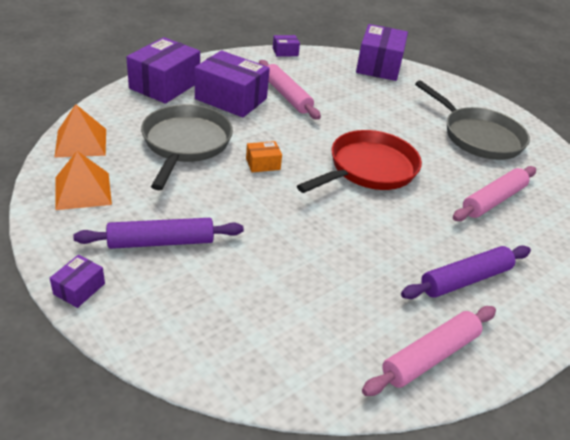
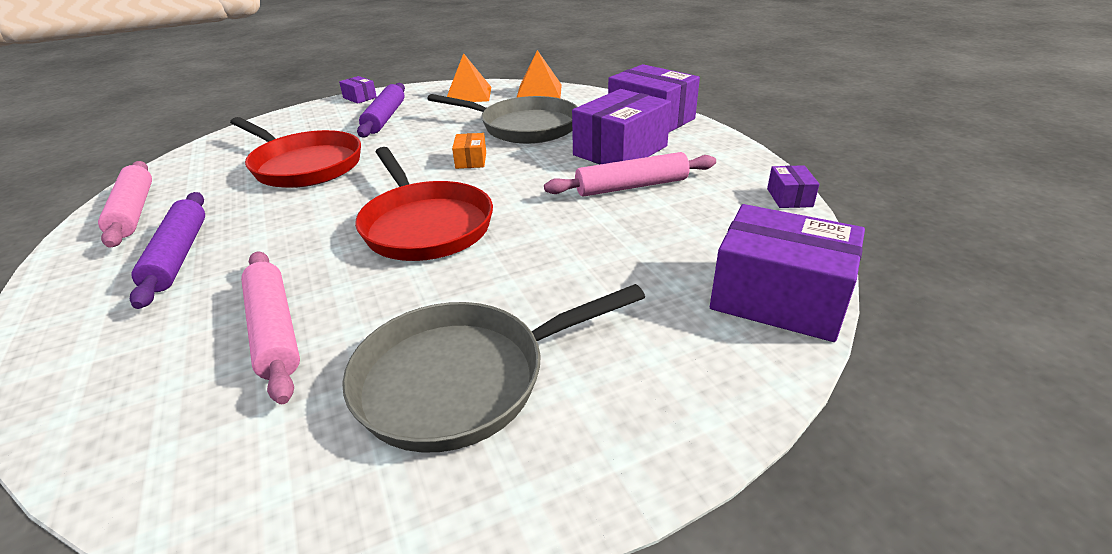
camera: 110 degrees right, 5 degrees down
(298, 266) = (304, 165): none -> red pan

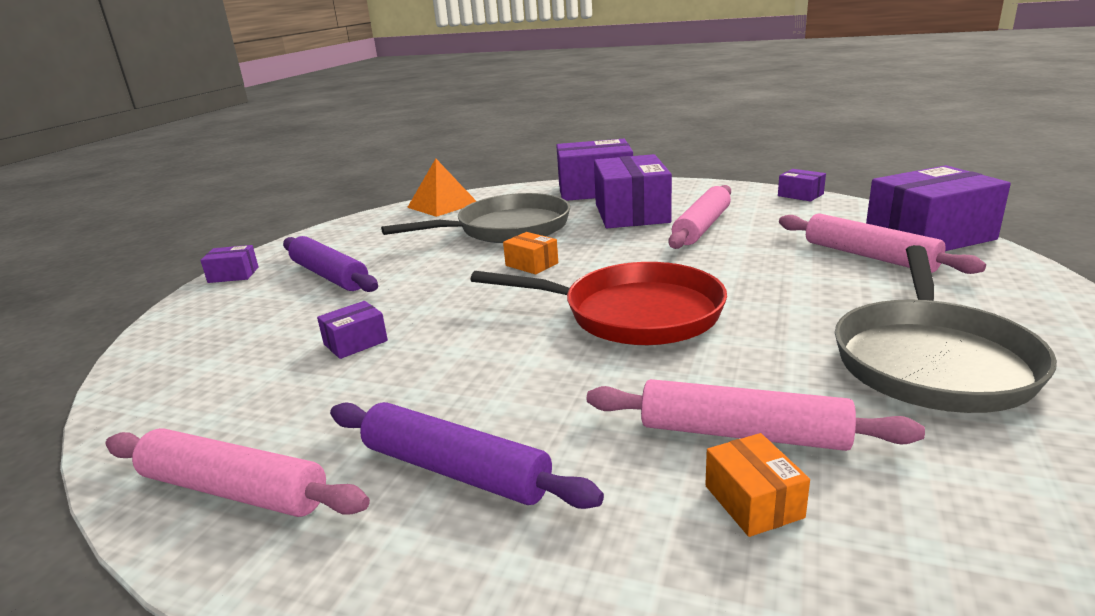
camera: 45 degrees left, 10 degrees down
(189, 364) = (753, 501): none -> orange box
(304, 165) = (355, 342): red pan -> purple box
(468, 95) = (372, 229): orange pyramid -> none
(671, 281) = (869, 256): none -> pink rolling pin

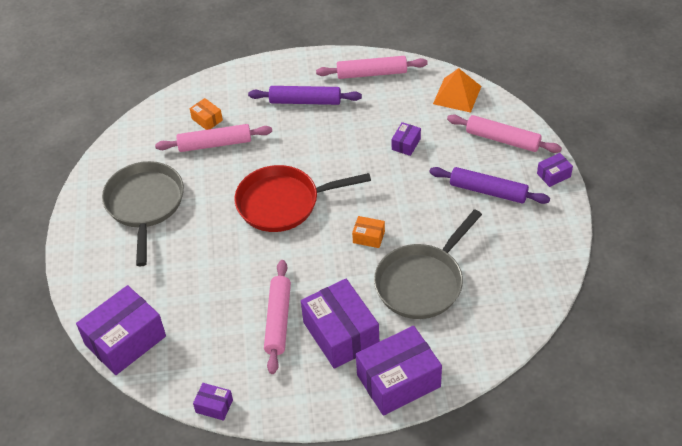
camera: 155 degrees right, 25 degrees up
(442, 205) = (515, 314): orange pyramid -> orange pyramid (457, 95)
(869, 256) = (165, 300): pink rolling pin -> pink rolling pin (502, 139)

